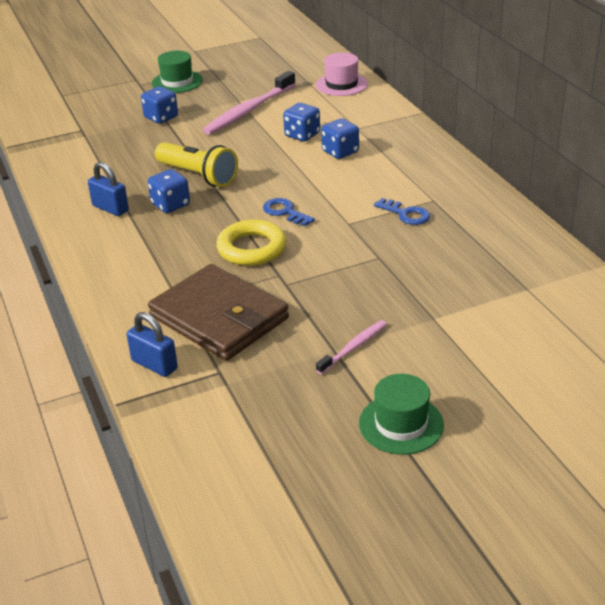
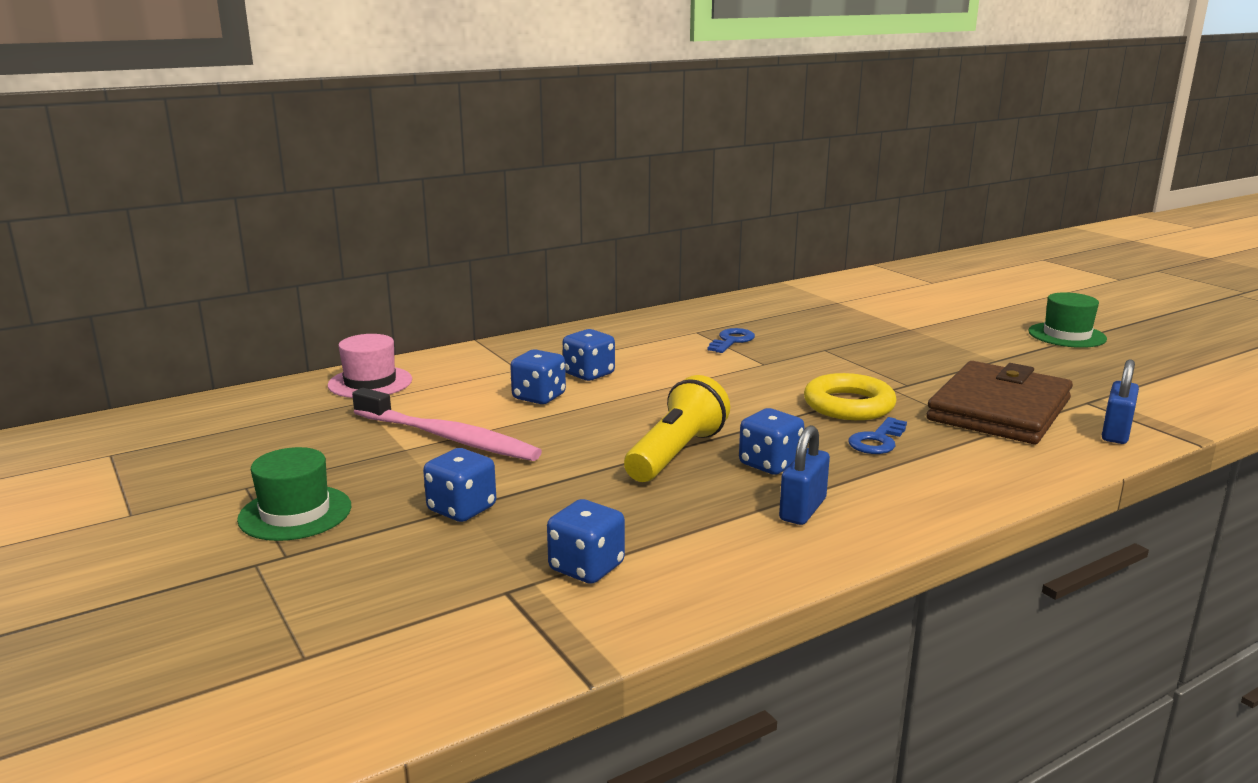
camera: 100 degrees left, 15 degrees down
(89, 147) = (586, 567): none -> blue dice
(285, 212) = (755, 394): blue key -> blue key (877, 441)
(353, 347) = (985, 353): pink toothbrush -> none

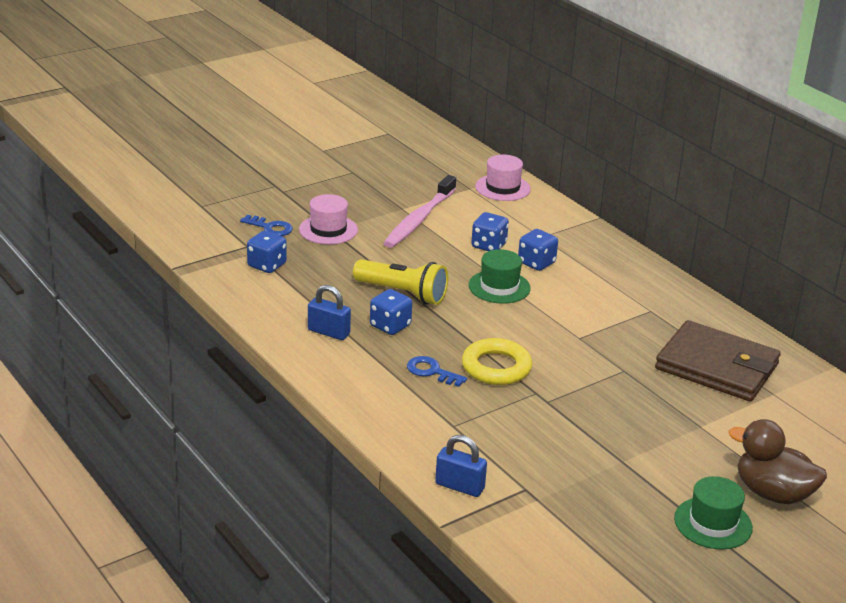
camera: 85 degrees right, 10 degrees up
(295, 513) = (323, 188): green hat -> green hat (499, 287)
(462, 509) = (328, 230): blue dice -> pink hat
(731, 341) = (630, 326): blue key -> blue key (270, 228)
(999, 410) = (498, 437): brown wallet -> brown wallet (716, 366)
(1000, 314) = (772, 493): none -> brown duck

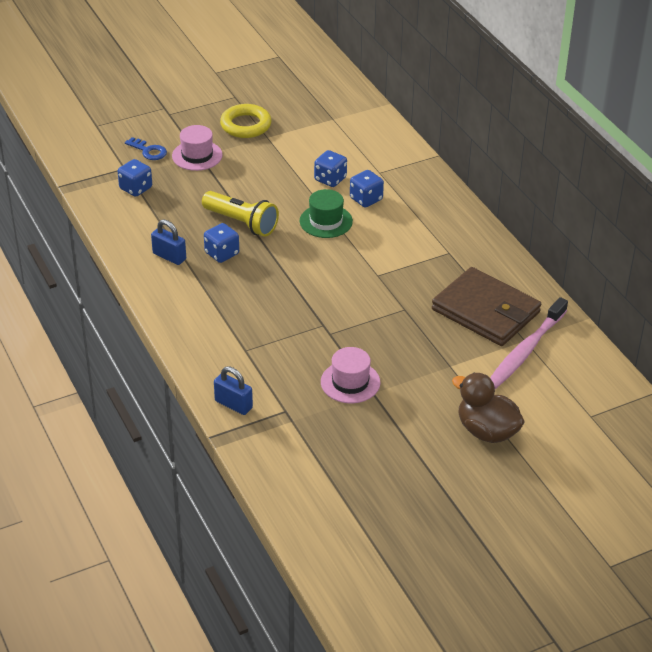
camera: 10 degrees right, 10 degrees up
(419, 219) = (278, 149): pink toothbrush -> pink toothbrush (526, 350)
(431, 371) = (243, 299): blue key -> none
(496, 367) = (298, 299): yellow ring -> yellow ring (246, 125)
(502, 188) = (362, 120): pink hat -> pink hat (350, 382)
(713, 523) = (427, 453): green hat -> none

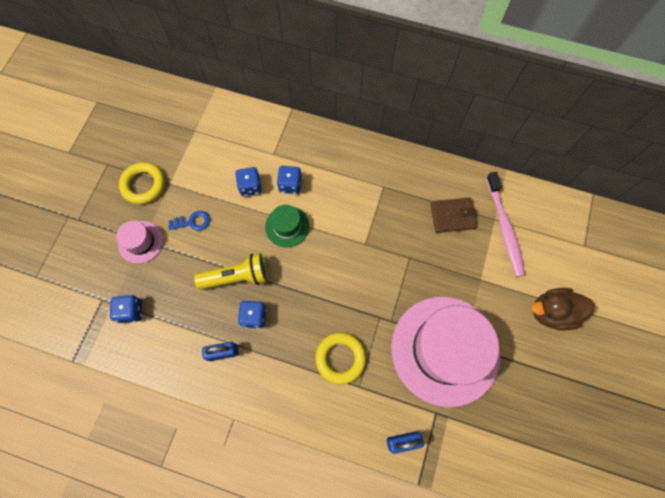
camera: 45 degrees left, 30 degrees up
(148, 151) = (101, 267): blue key -> blue key (193, 222)
(254, 324) = (340, 358): none -> yellow ring
(350, 382) = (445, 350): pink hat -> pink hat, size x2.25
(485, 311) = (452, 216): brown wallet -> brown wallet, size x0.60

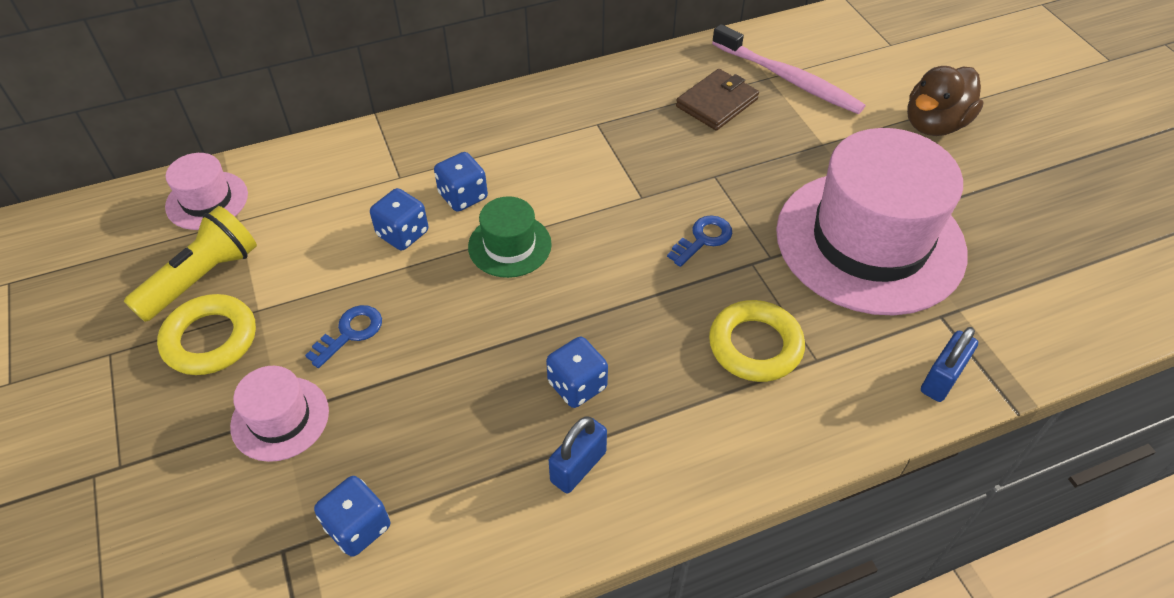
camera: 40 degrees left, 20 degrees down
(191, 111) = (207, 200): none -> pink hat
(237, 277) = (497, 355): yellow flashlight -> yellow flashlight (202, 278)
(370, 288) = (703, 239): none -> blue key

